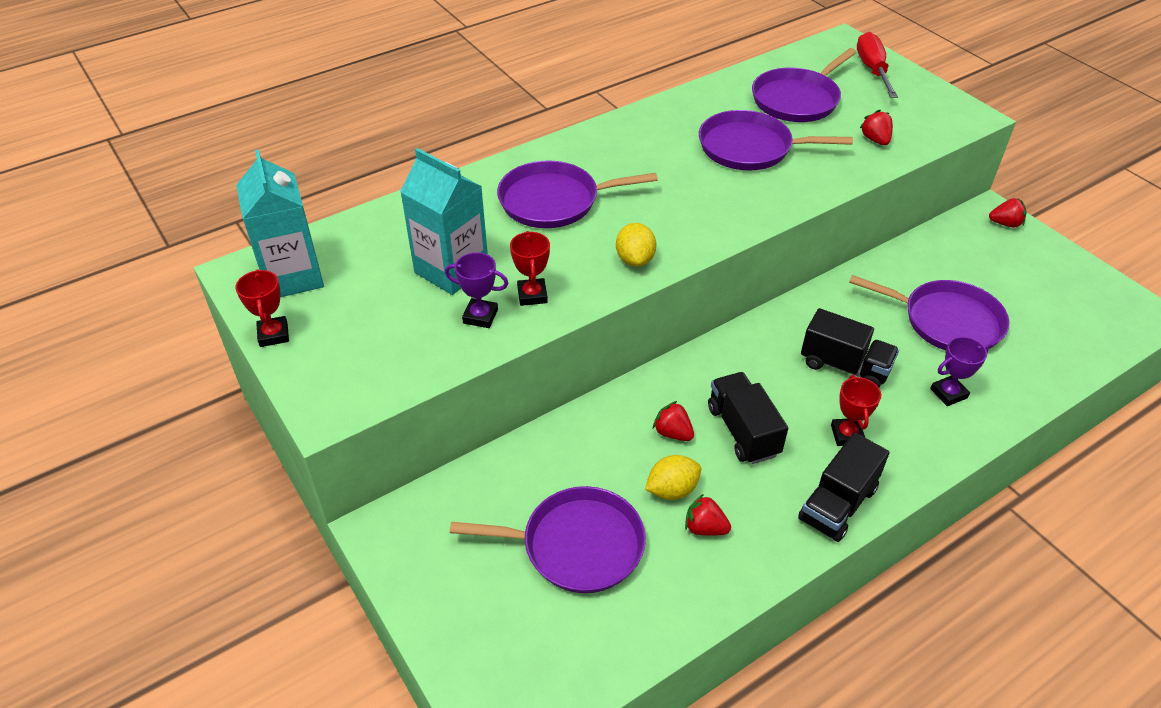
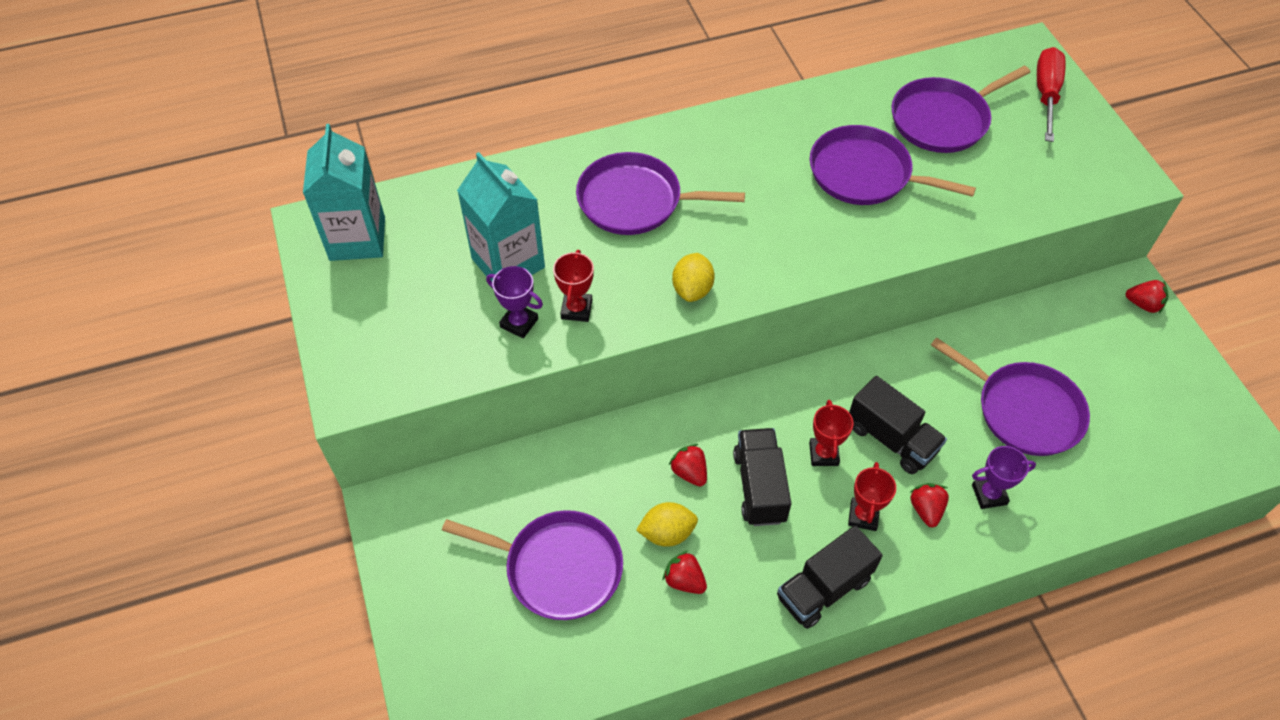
camera: 15 degrees right, 10 degrees up
(273, 334) = (323, 301): red trophy -> red trophy (823, 454)
(875, 140) = (1008, 190): red strawberry -> red strawberry (926, 509)

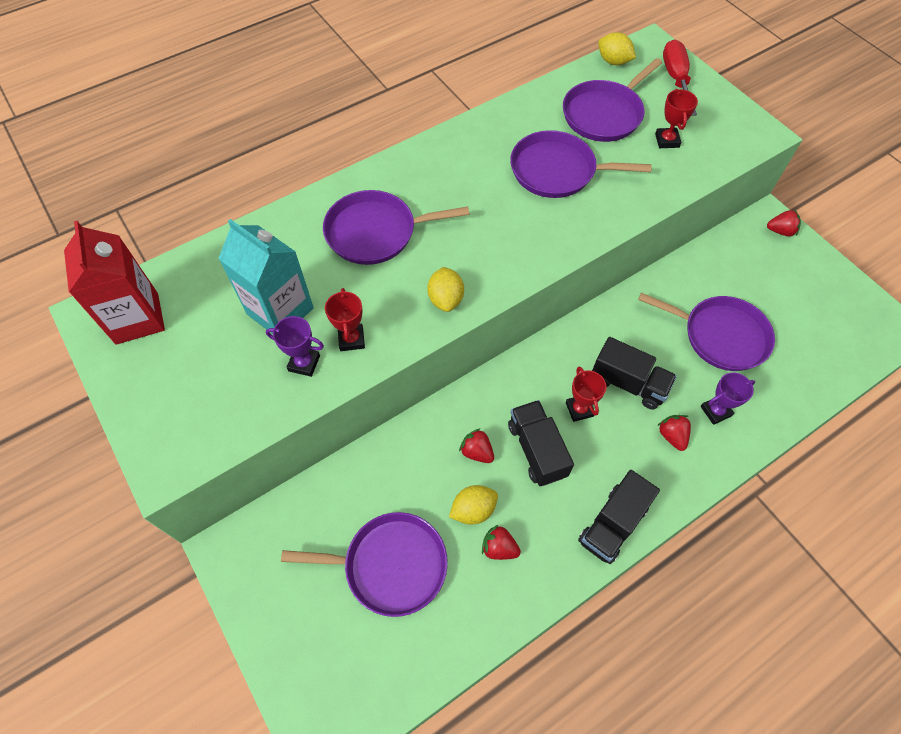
camera: 15 degrees left, 5 degrees up
(357, 239) = (137, 318): turquoise carton -> red carton
(863, 516) = (625, 454): red trophy -> red trophy (667, 140)
(974, 60) = (613, 61): none -> yellow lemon

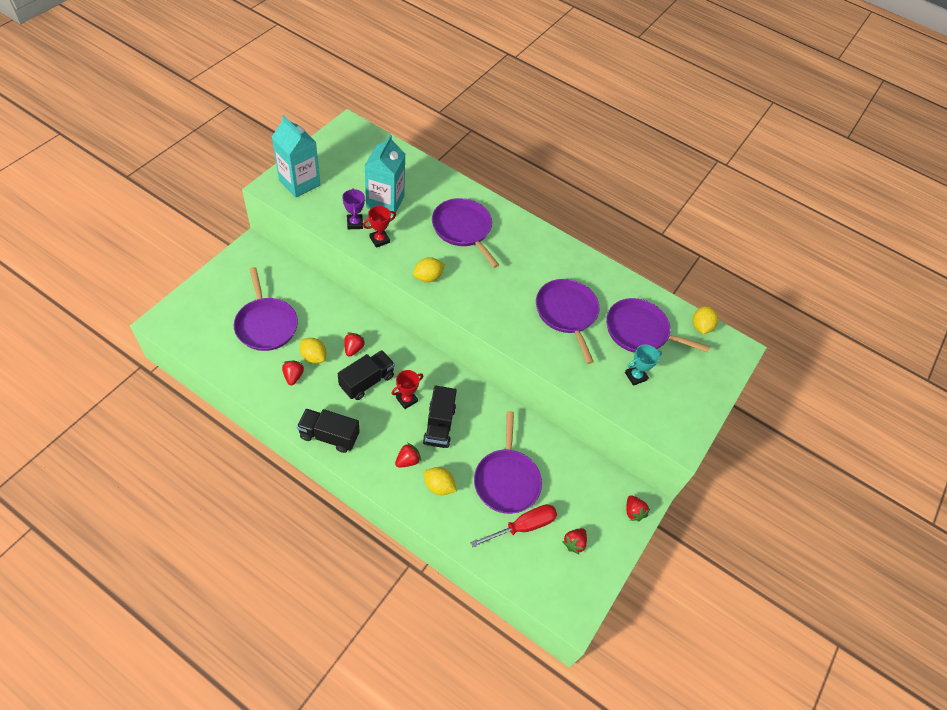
camera: 60 degrees right, 5 degrees down
(137, 318) = (354, 144): red carton -> none
(178, 420) = (299, 183): none -> turquoise carton
(667, 140) = (635, 376): red trophy -> turquoise trophy
(675, 78) = (708, 372): red screwdriver -> red screwdriver (523, 526)
(715, 411) = (439, 486): purple trophy -> yellow lemon
(810, 298) = (574, 543): none -> red strawberry

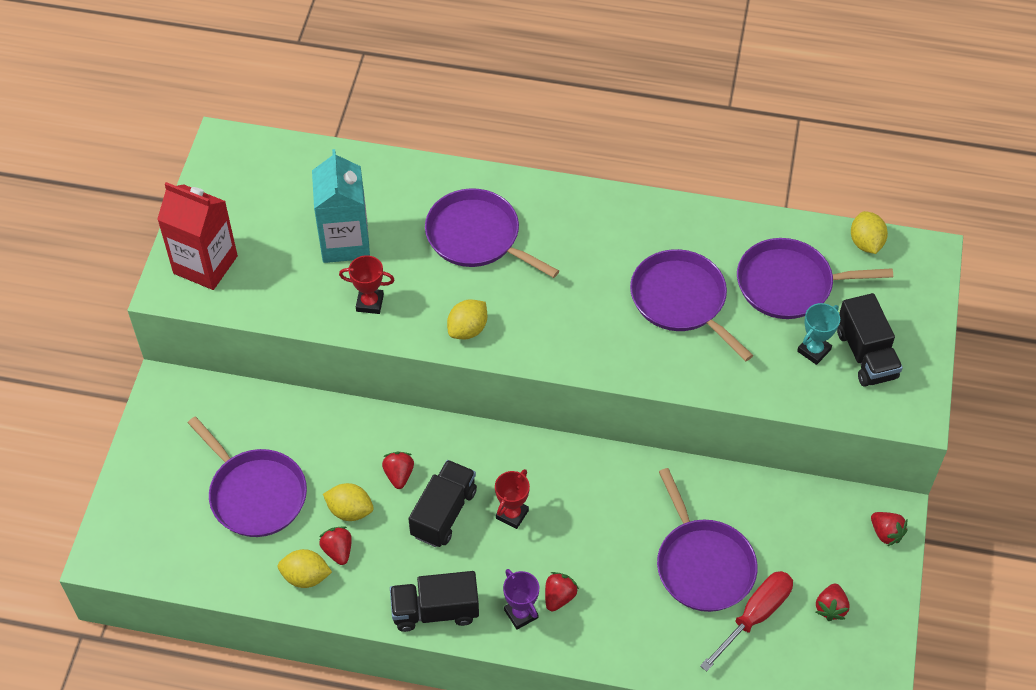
camera: 15 degrees left, 0 degrees up
(299, 183) = (205, 265): turquoise carton -> red carton
(355, 223) = (321, 293): purple trophy -> purple trophy (521, 614)
(379, 240) = (370, 303): red trophy -> red trophy turned 60 degrees clockwise
(439, 425) = (575, 530): black truck -> black truck (866, 354)
(439, 486) = (619, 612): yellow lemon -> yellow lemon (306, 577)

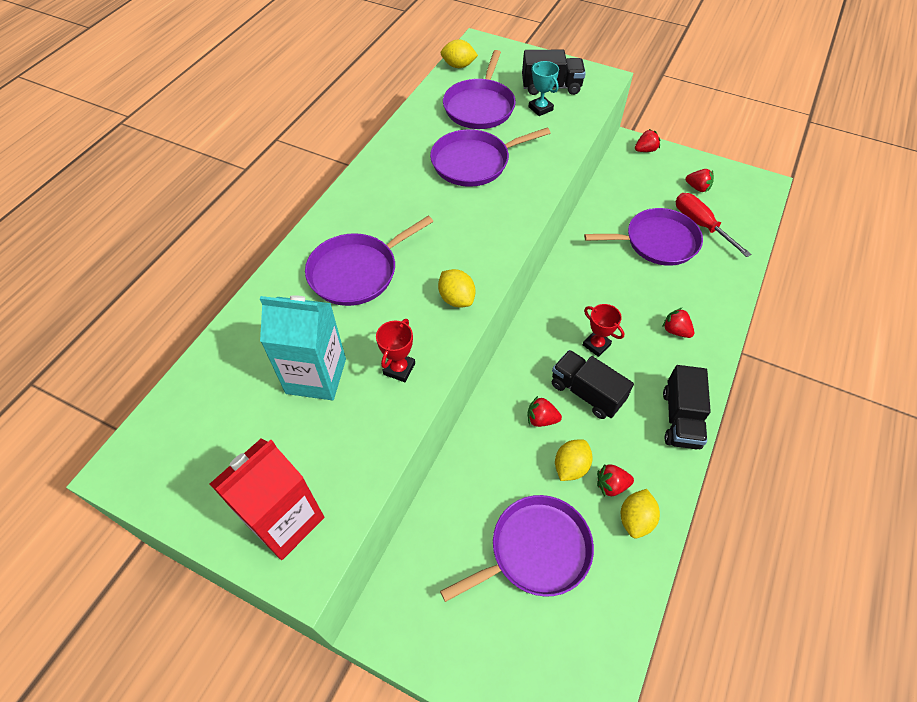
camera: 75 degrees left, 0 degrees up
(521, 614) = (688, 358): purple trophy -> none

